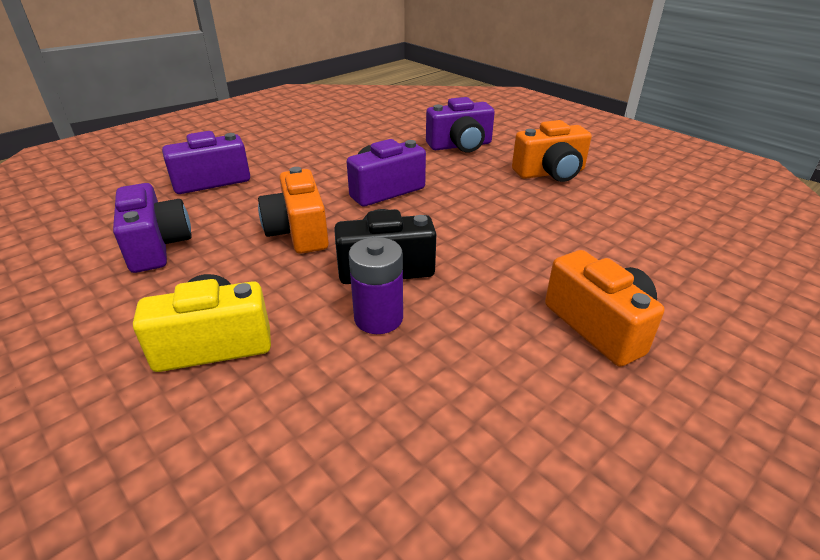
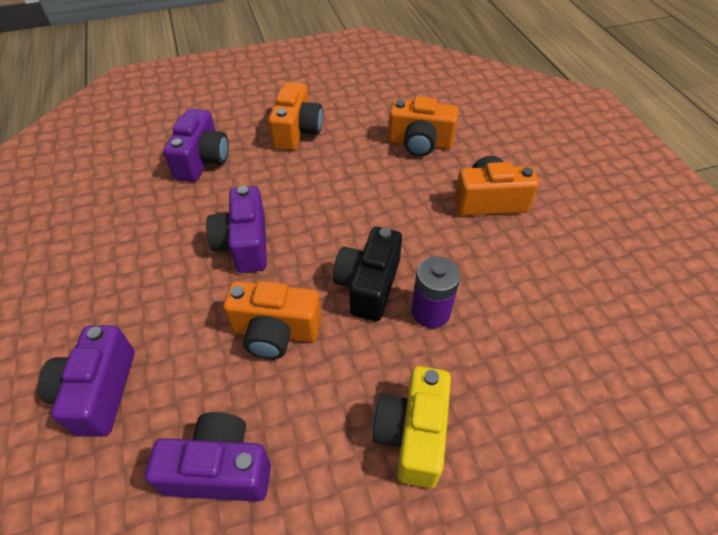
camera: 65 degrees left, 15 degrees up
(634, 246) = (420, 143): none -> orange camera

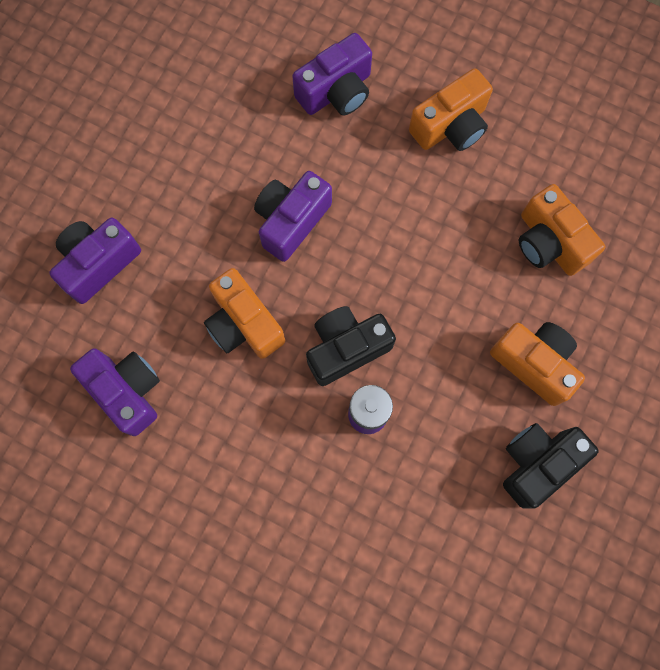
camera: 45 degrees right, 25 degrees up
(412, 434) = (259, 485): yellow camera -> none
(560, 248) = (537, 463): none -> black camera

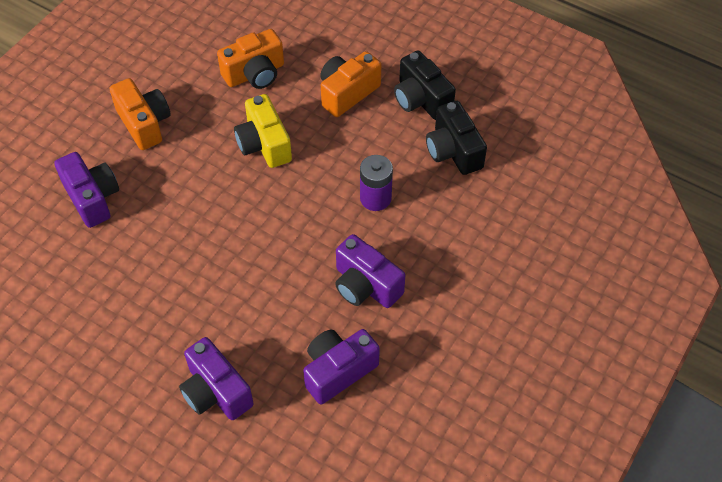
camera: 85 degrees left, 20 degrees down
(244, 324) = (290, 279): orange camera -> none
(291, 221) = (204, 239): purple camera -> purple camera (365, 285)
(346, 348) = (320, 208): black camera -> black camera (453, 151)
(436, 269) = (264, 144): none -> yellow camera

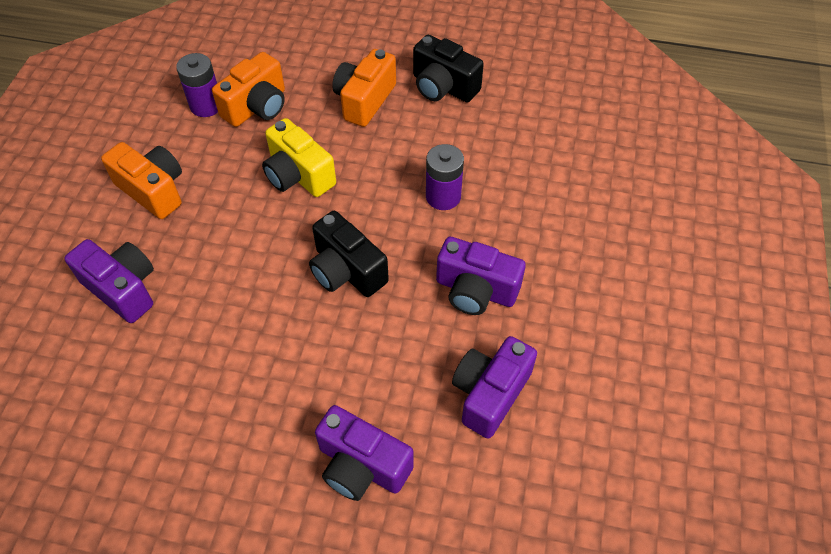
camera: 20 degrees left, 0 degrees up
(214, 61) = (206, 105): none -> purple battery
(453, 151) = (500, 127): black camera -> black camera (346, 271)

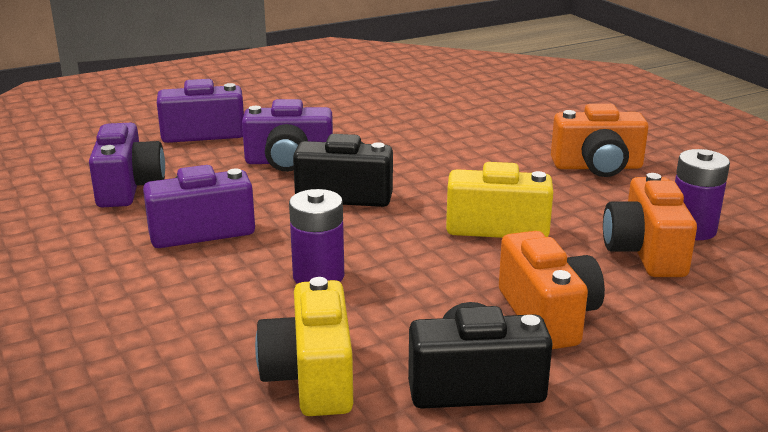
camera: 140 degrees right, 30 degrees down
(123, 288) = (504, 126): purple camera -> purple camera (289, 162)
(507, 131) = (311, 377): none -> yellow camera

